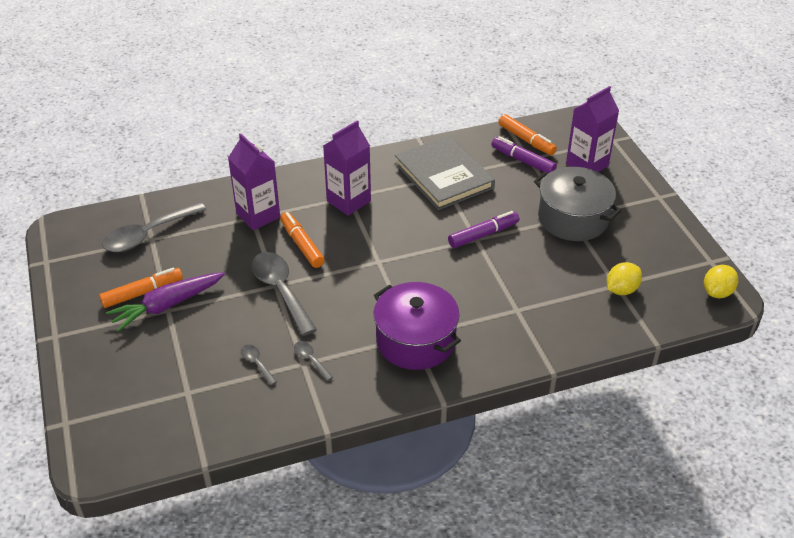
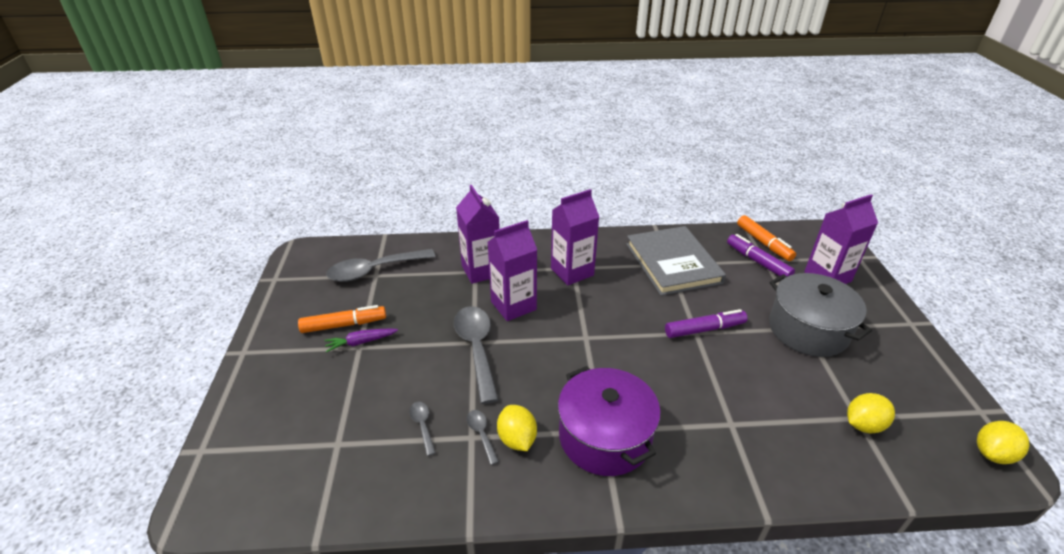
camera: 15 degrees right, 5 degrees down
(167, 305) = (361, 342): purple carrot -> purple carrot, size x0.57
(302, 244) = (513, 306): orange marker -> purple carton
(342, 357) = (517, 439): none -> yellow lemon

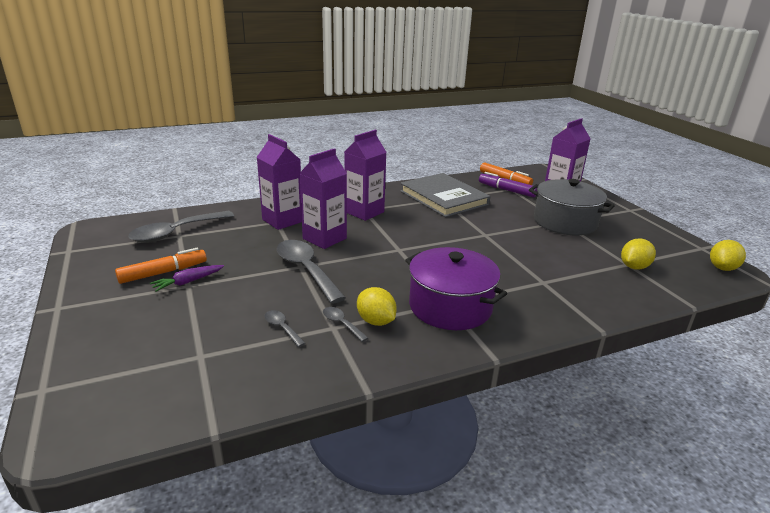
camera: 20 degrees left, 10 degrees down
(704, 329) = (490, 232): purple marker -> none

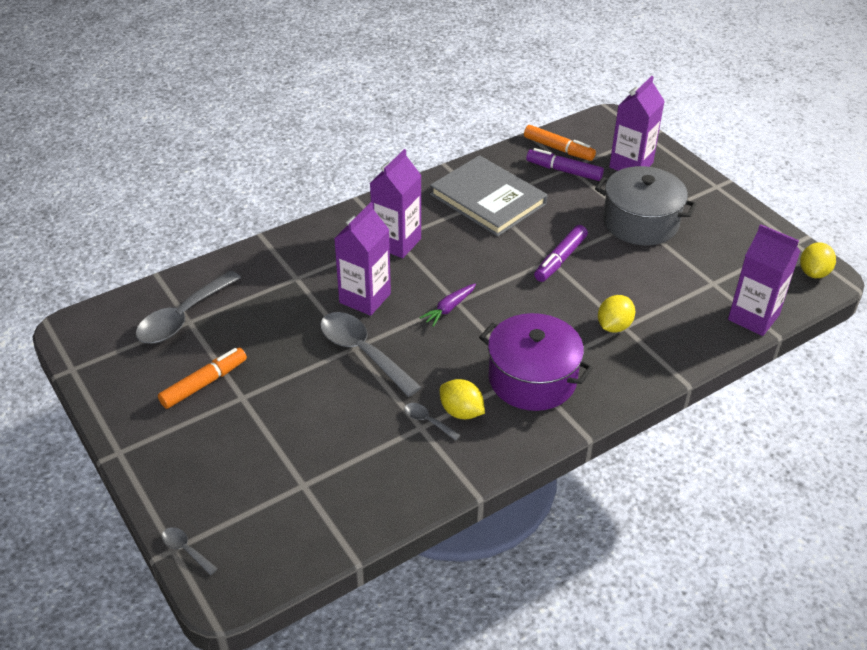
camera: 10 degrees left, 15 degrees up
(188, 282) = (239, 392): purple carrot -> purple carrot (449, 308)
(282, 220) = (302, 275): purple carton -> purple carton (753, 317)
(282, 328) = (369, 437): grey spoon -> grey spoon (186, 550)
(493, 235) = (560, 259): none -> purple marker
(634, 267) = (720, 287): yellow lemon -> yellow lemon (614, 326)

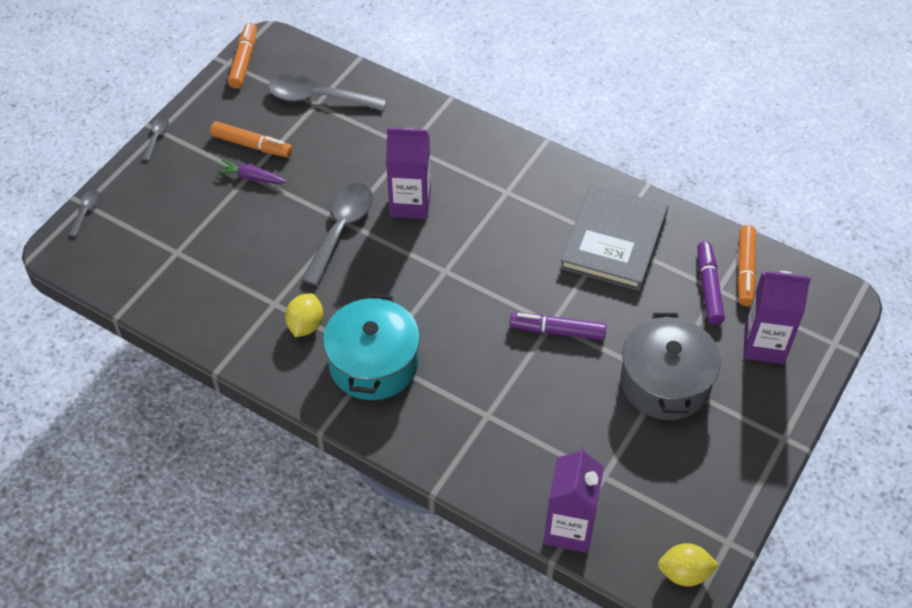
camera: 65 degrees right, 10 degrees up
(81, 355) = (244, 61): none -> orange marker
(397, 243) = (500, 196): purple carton -> none
(427, 421) = (283, 305): grey spoon -> grey spoon (156, 137)
(449, 308) = (432, 268): purple carrot -> purple carrot (251, 177)
(532, 379) = (373, 363): purple pot -> turquoise pot
(614, 326) = (482, 406): yellow lemon -> none

